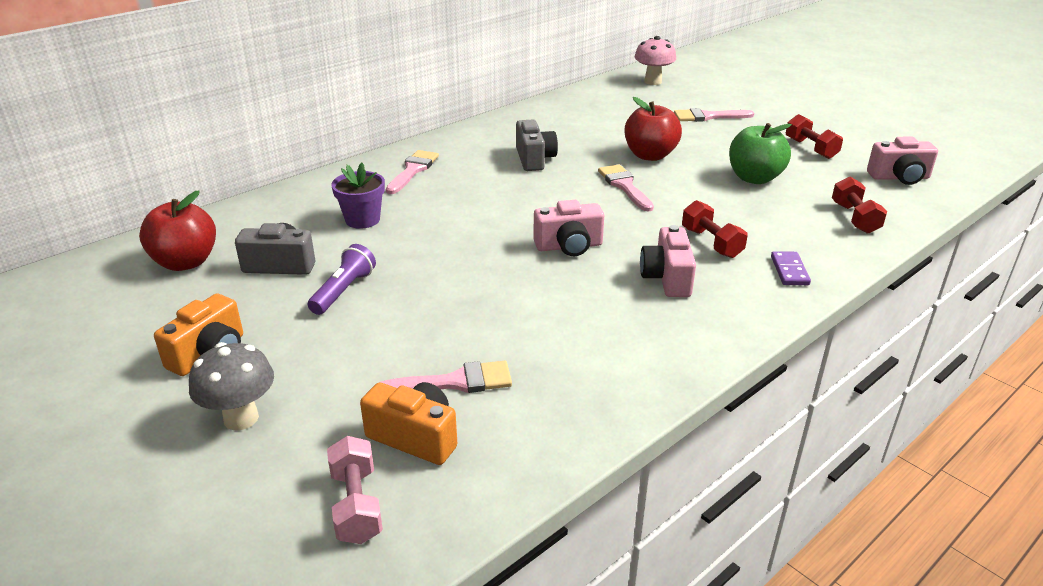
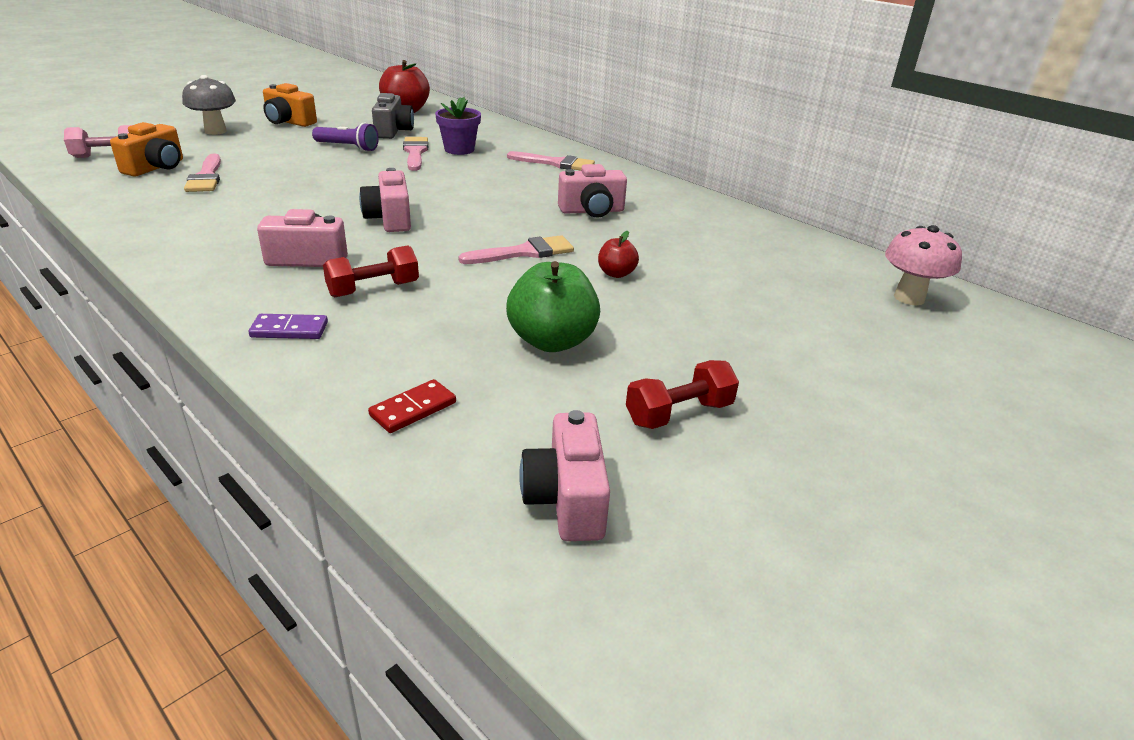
camera: 85 degrees right, 0 degrees up
(534, 159) = (592, 211): grey camera -> pink camera
(650, 155) = (616, 273): red apple -> red apple, size x0.52
(708, 117) = (780, 330): pink brush -> pink brush (415, 152)
(854, 218) = (413, 409): red dumbbell -> red domino

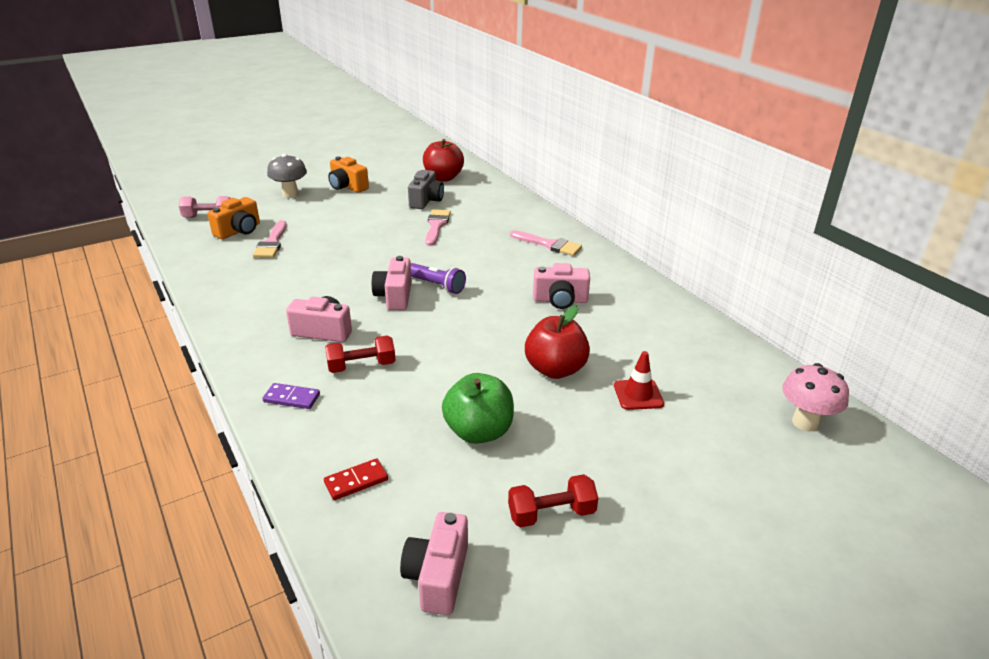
camera: 15 degrees right, 0 degrees up
(348, 147) = (385, 217): purple flashlight -> purple flashlight (437, 285)
(459, 149) = (473, 224): purple flower pot -> none
(524, 252) = (488, 340): pink brush -> none
(616, 273) = (555, 369): red apple -> red apple, size x1.92
(721, 289) = (638, 395): none -> red traffic cone

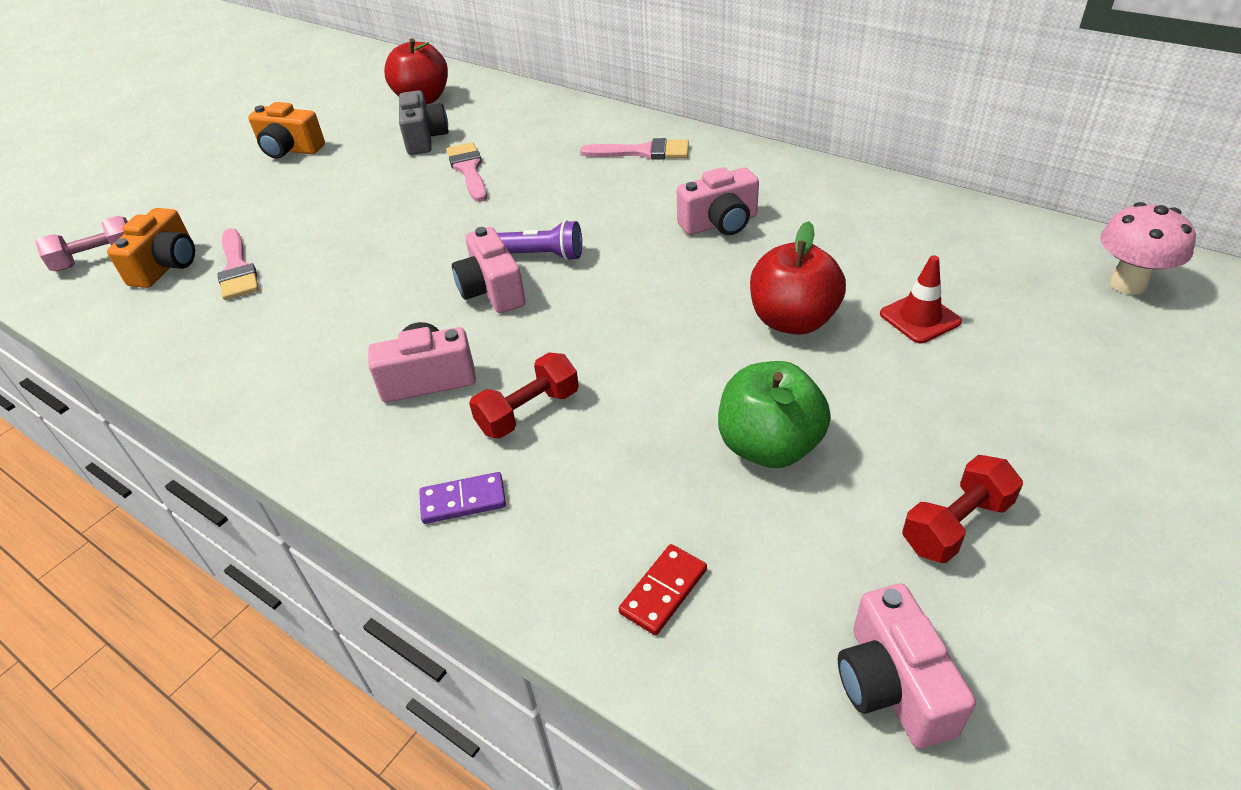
camera: 20 degrees left, 10 degrees up
(290, 194) = (208, 186): grey mushroom -> none

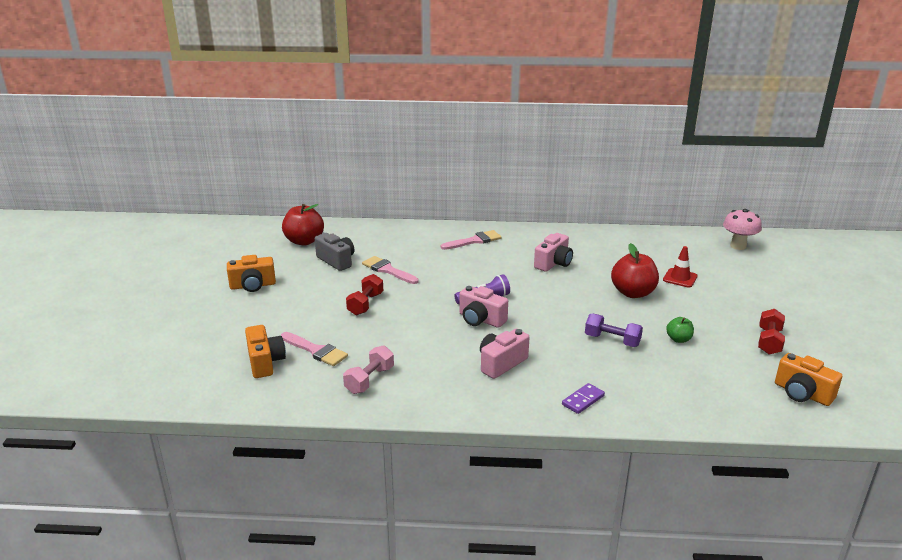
camera: 35 degrees left, 15 degrees down
(97, 259) = (207, 372): pink dumbbell -> pink dumbbell (369, 380)
(528, 411) = (566, 360): red dumbbell -> red dumbbell (365, 304)
(646, 402) = (612, 340): none -> purple dumbbell
(663, 591) = (699, 398): red domino -> none
(769, 446) = (678, 339): green apple -> green apple, size x0.52
(892, 685) = (802, 393): pink camera -> orange camera

